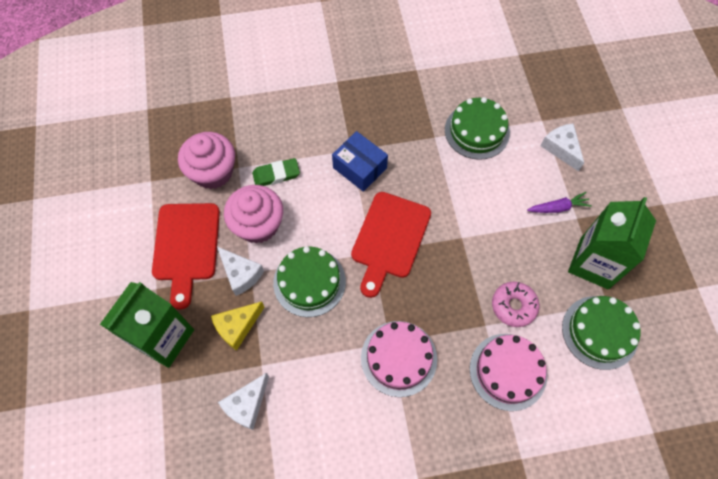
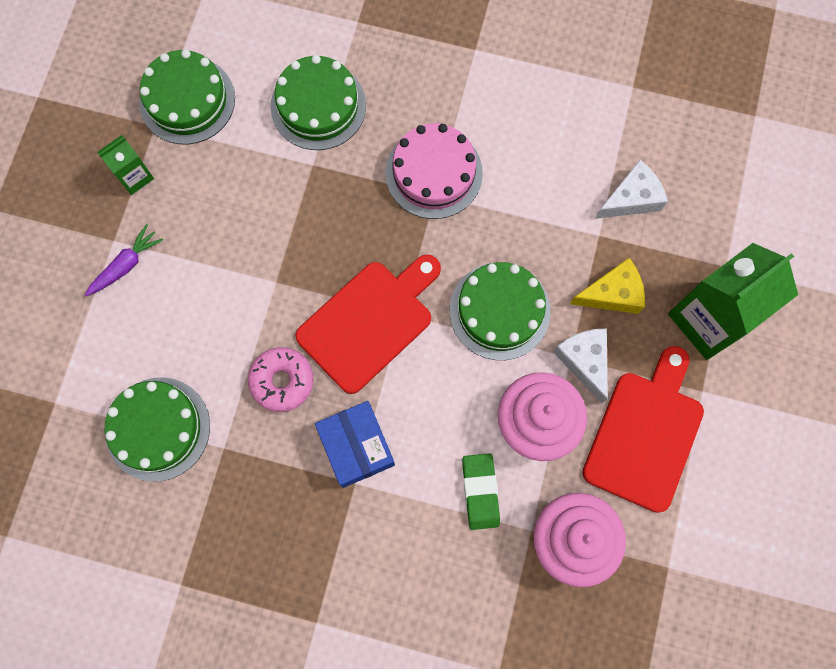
camera: 155 degrees left, 10 degrees up
(276, 174) = (480, 491): green eraser -> green eraser turned 75 degrees clockwise
(508, 371) = (318, 106): pink cake -> green cake
(513, 306) = (266, 171): pink donut -> pink donut (282, 381)
(558, 207) = (126, 265): purple carrot -> purple carrot turned 120 degrees clockwise
(561, 149) = (61, 346): white cheese -> none
(594, 263) = (135, 177): green carton -> green carton, size x0.49

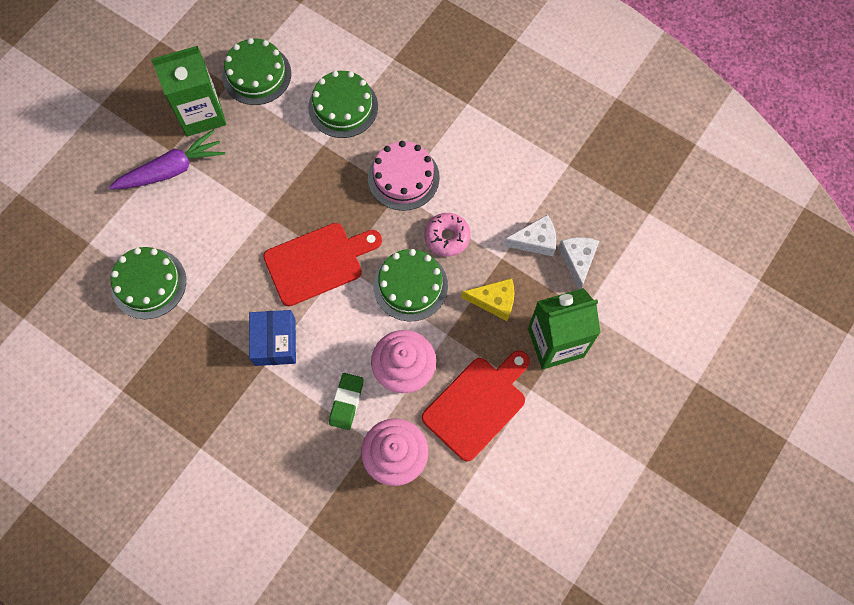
camera: 20 degrees right, 5 degrees down
(126, 265) = (172, 169): purple carrot -> purple carrot, size x1.75
(135, 177) = (201, 113): green carton -> green carton, size x2.05
(282, 381) = (243, 281): pink donut -> pink donut (447, 237)
(584, 361) = (455, 340): white cheese -> white cheese (577, 261)

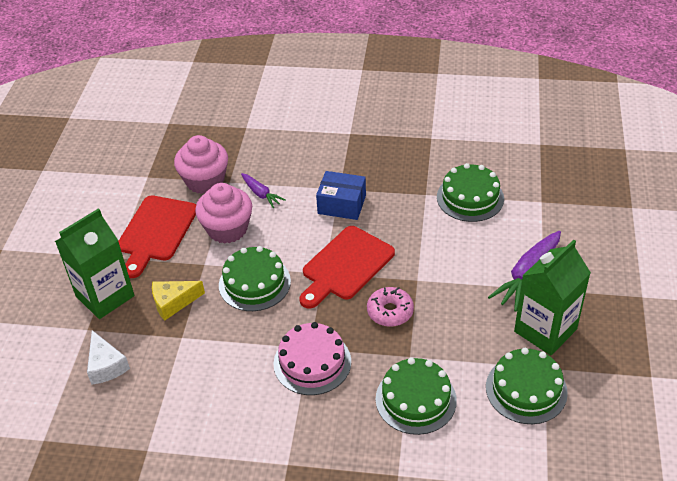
camera: 155 degrees right, 25 degrees down
(275, 342) = (342, 204): blue box -> blue box turned 45 degrees counterclockwise
(346, 402) = (261, 194): green eraser -> purple carrot
(447, 237) = (241, 332): pink donut -> pink donut (390, 311)
(535, 241) = (155, 364): white cheese -> none

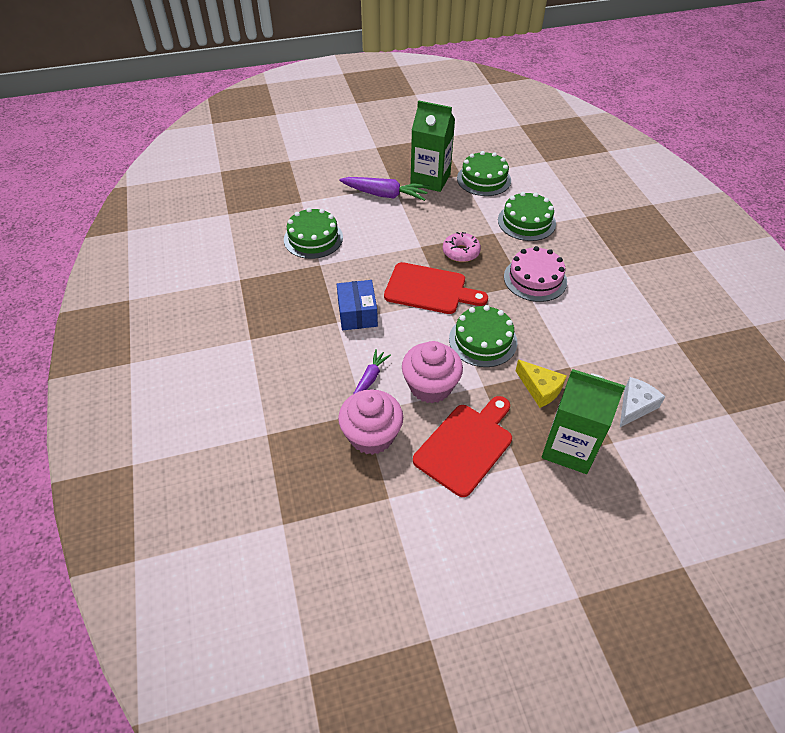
camera: 115 degrees left, 5 degrees up
(156, 232) = (466, 445): red cutting board -> red cutting board turned 45 degrees counterclockwise

